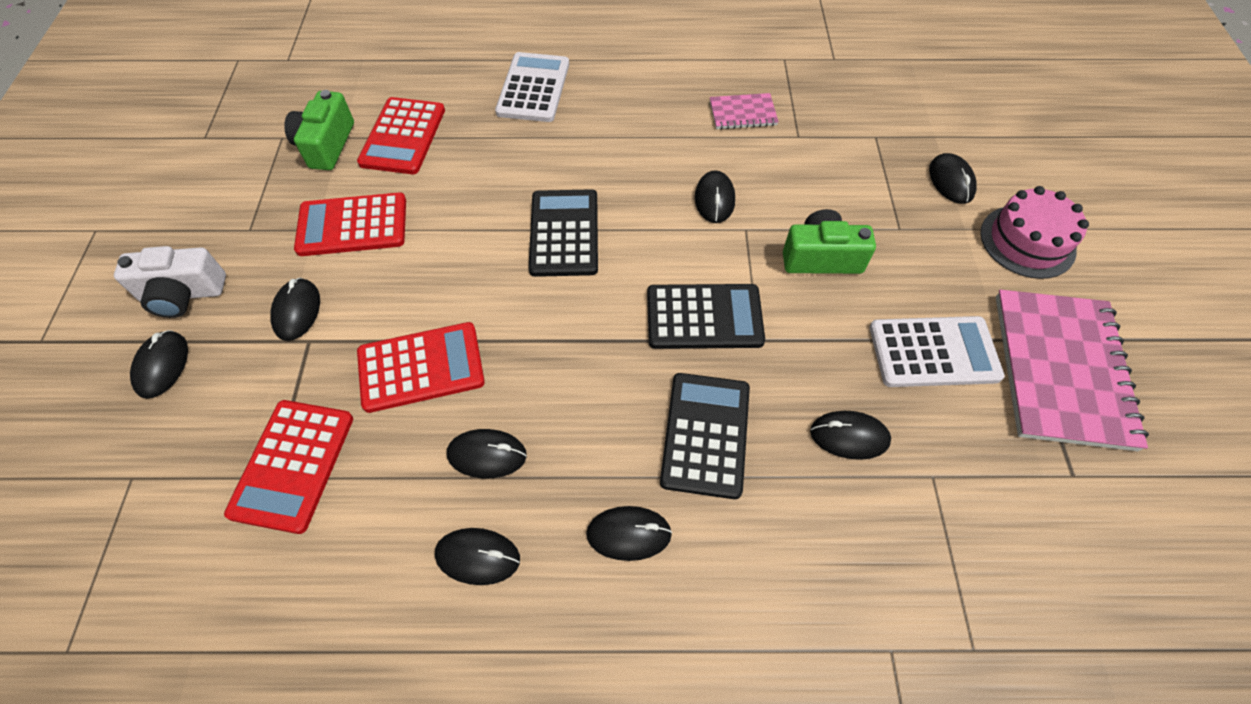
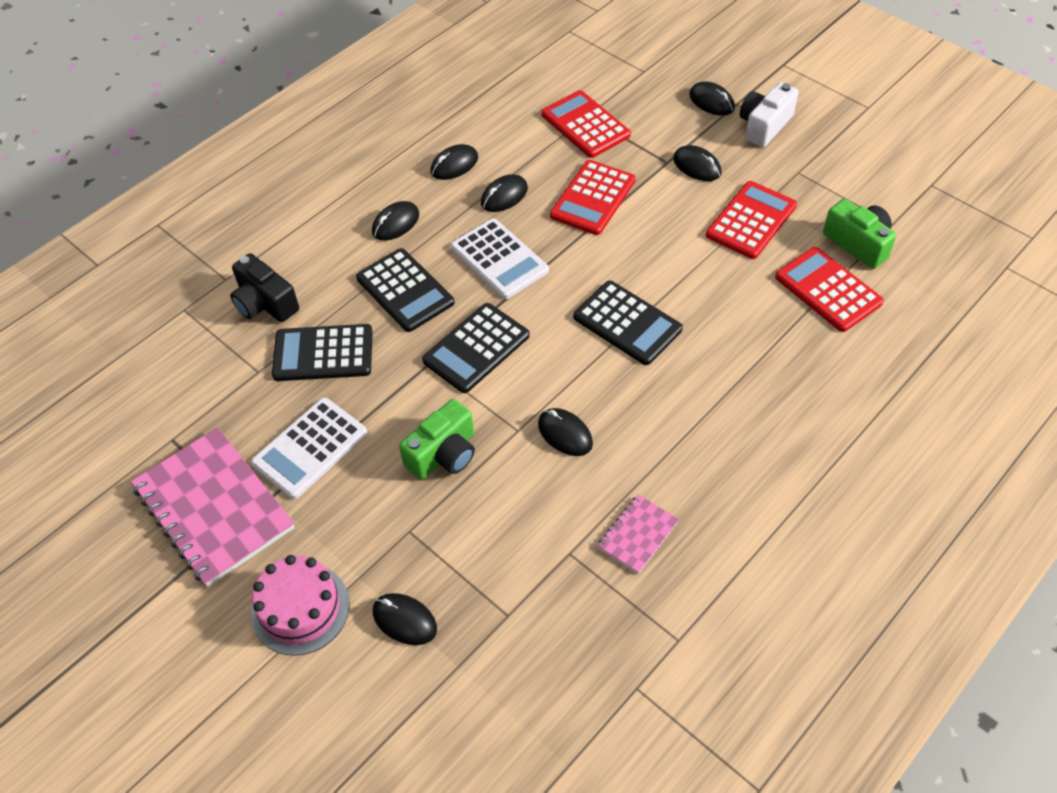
camera: 135 degrees right, 5 degrees down
(533, 88) = (817, 405): white calculator -> white calculator (499, 259)
(849, 436) = (323, 353): black mouse -> black calculator
(866, 561) = (265, 303): none -> black camera

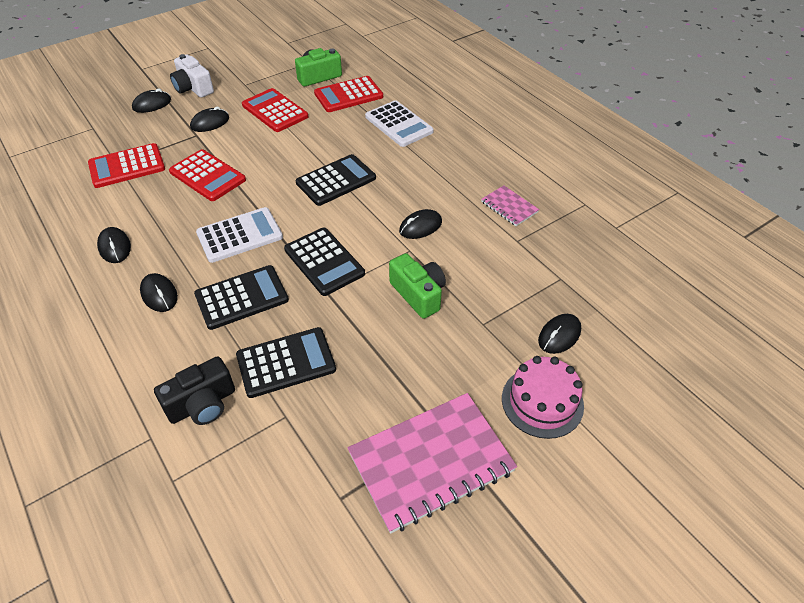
camera: 80 degrees left, 5 degrees down
(310, 448) = (387, 381): white calculator -> white calculator (399, 124)
(323, 353) = (286, 362): black calculator -> black calculator turned 120 degrees counterclockwise
(504, 196) = (173, 222): black mouse -> none

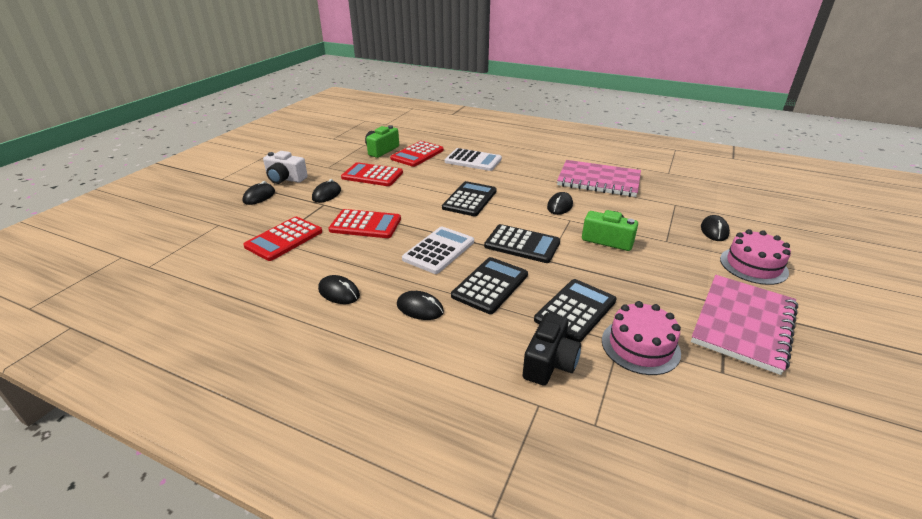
camera: 30 degrees left, 15 degrees down
(299, 431) = (640, 346): none -> pink cake
(509, 207) = (598, 181): pink notebook -> pink notebook, size x2.09

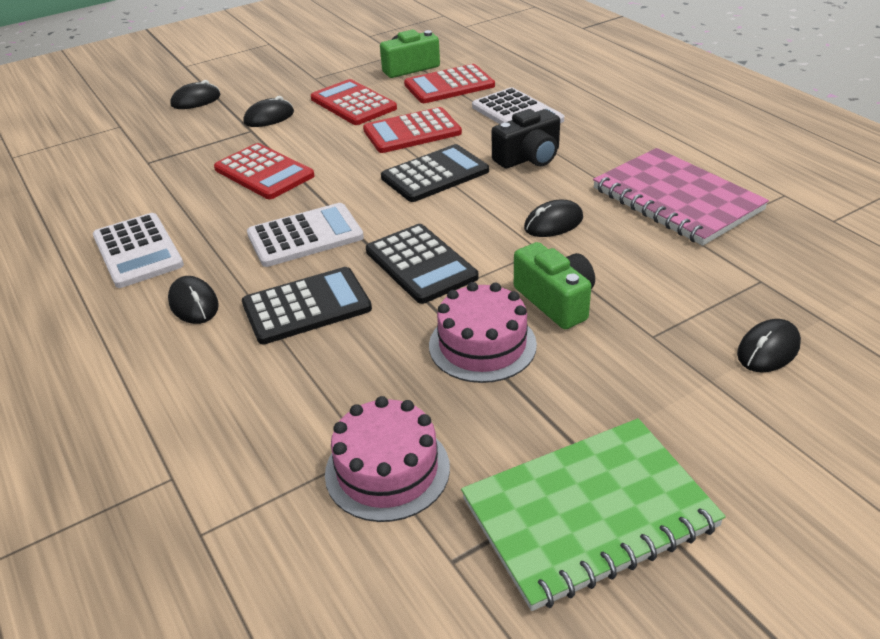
camera: 35 degrees right, 5 degrees up
(284, 239) = (160, 164): red calculator -> red calculator (412, 132)
(285, 179) = (249, 83): white camera -> none
(339, 292) = (138, 251): black mouse -> white calculator
(549, 362) = (248, 435): black camera -> black camera (529, 158)
(575, 310) = (368, 384): black calculator -> none
(743, 324) = (589, 514): pink notebook -> green notebook
(753, 265) = (753, 434): pink cake -> pink cake (482, 345)

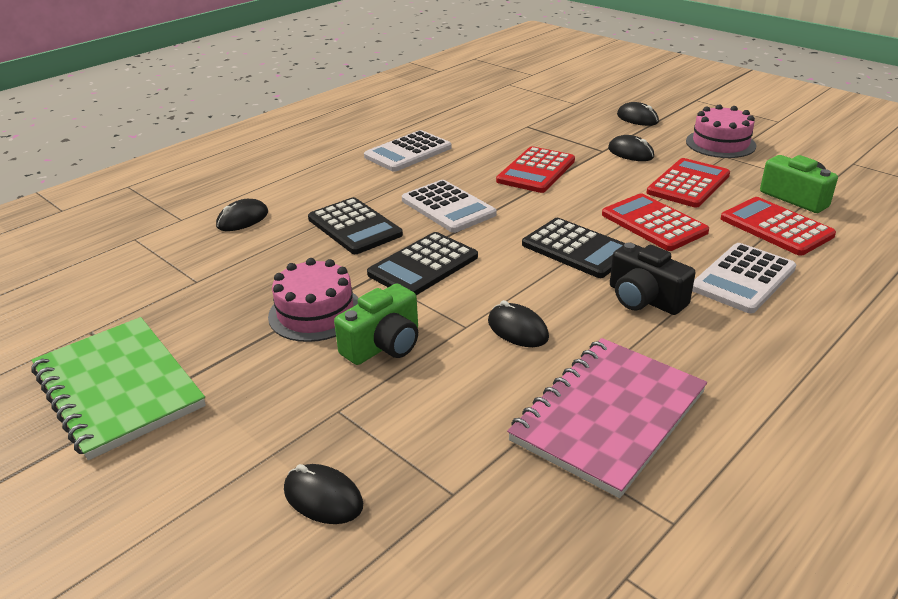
camera: 75 degrees right, 5 degrees down
(194, 304) = (350, 185): black mouse -> black mouse (242, 219)
(387, 470) = (177, 292): pink cake -> pink cake (720, 143)

